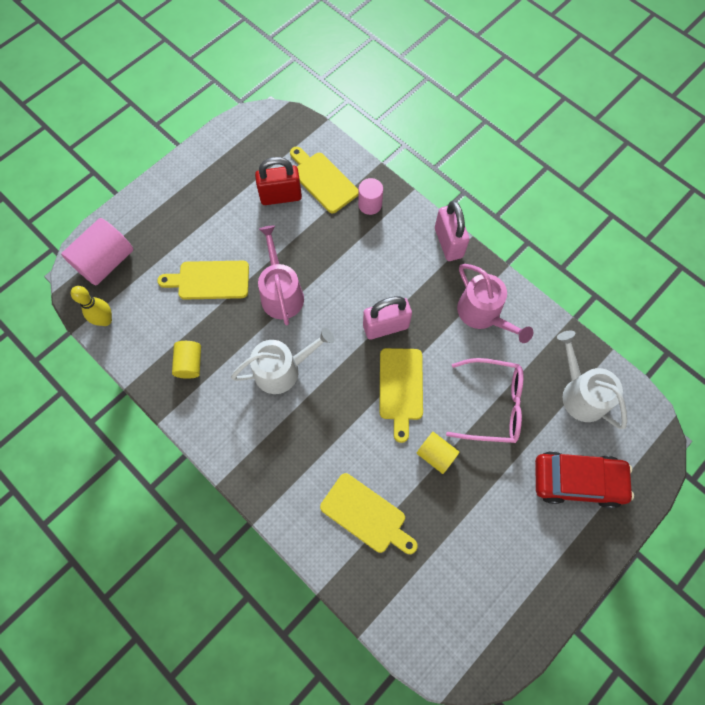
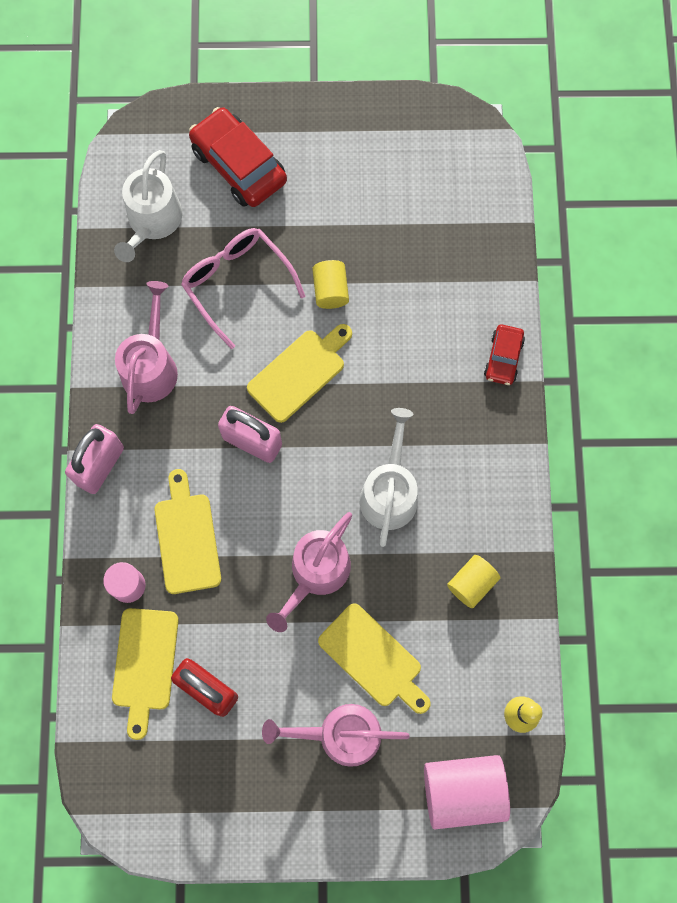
camera: 135 degrees left, 5 degrees up
(193, 233) = (341, 734): none -> pink watering can
(282, 370) = (389, 492): white watering can -> white watering can turned 75 degrees clockwise
(290, 516) = (503, 358): none -> red car
(366, 515) = (439, 300): yellow cutting board -> yellow cutting board (187, 538)

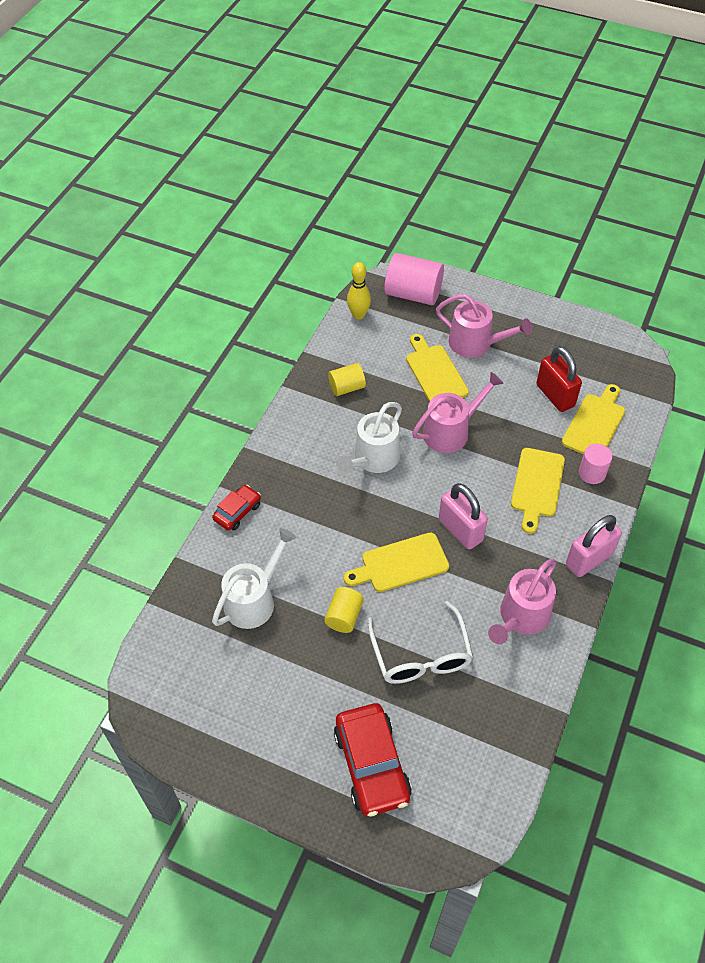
camera: 155 degrees left, 20 degrees down
(152, 221) = (475, 744): white watering can -> white watering can (254, 600)
(236, 283) = (421, 655): pink glasses -> white glasses

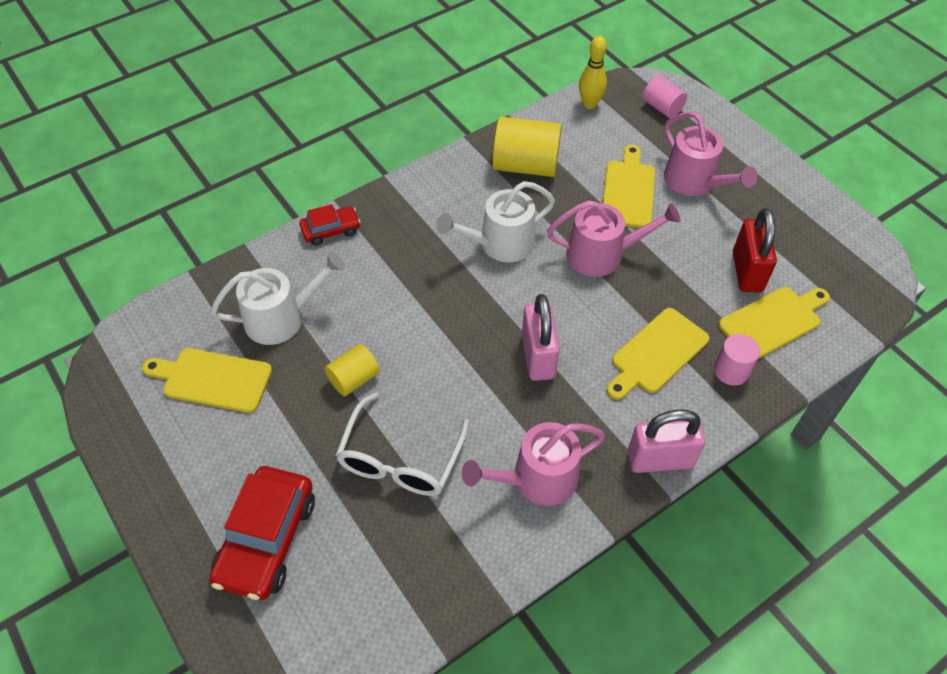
camera: 30 degrees right, 0 degrees up
(347, 387) = (525, 165): yellow cylinder -> yellow cylinder, size x1.73
(400, 563) = (450, 358): yellow cutting board -> yellow cutting board (213, 379)
(413, 294) = (662, 107): pink cylinder -> pink cylinder, size x0.58

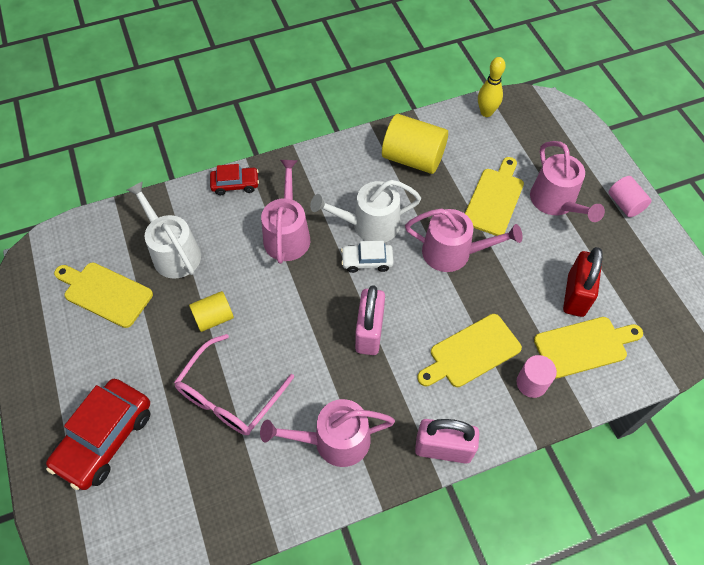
camera: 15 degrees right, 5 degrees up
(281, 318) = (173, 252): white watering can -> white watering can turned 120 degrees counterclockwise
(400, 459) = (229, 396): white glasses -> pink glasses
(410, 272) = (287, 234): none -> pink watering can
(510, 282) = (367, 261): none -> white car
(662, 107) = (549, 127): pink cylinder -> pink cylinder (625, 204)

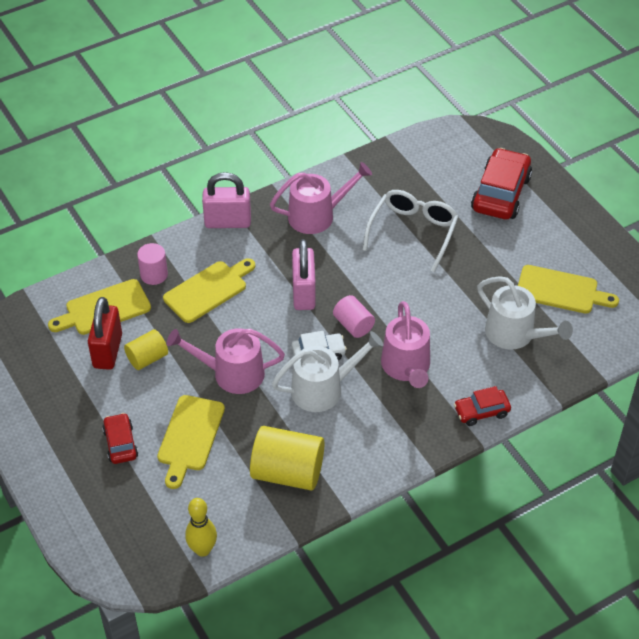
camera: 170 degrees right, 10 degrees down
(214, 318) = (450, 285): yellow cylinder -> yellow cylinder (147, 358)
(229, 396) = (413, 232): pink glasses -> white glasses
(556, 202) = (120, 443): pink watering can -> red car
(625, 204) = (42, 452): pink cylinder -> pink cylinder (353, 325)

